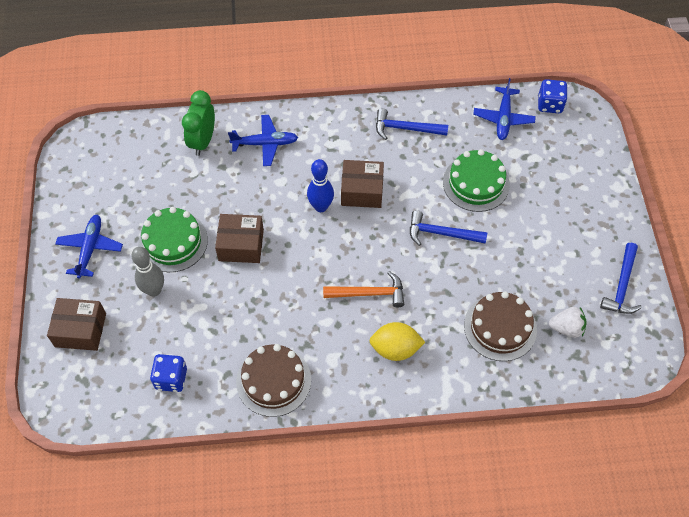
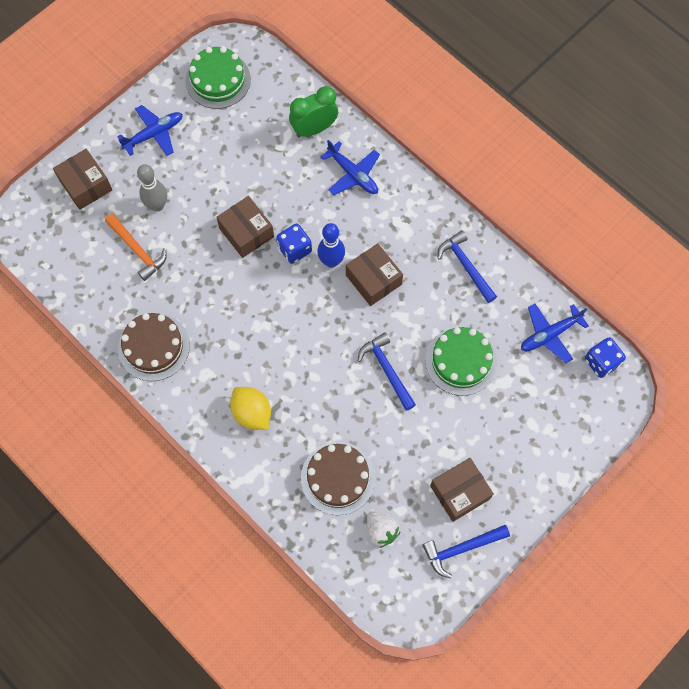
camera: 50 degrees right, 10 degrees up
(171, 379) = (98, 276): blue dice -> blue dice (294, 249)
(173, 242) = (208, 183): green cake -> green cake (218, 80)
(369, 293) = (284, 357): orange hammer -> orange hammer (137, 250)
(577, 256) = (459, 492): none -> brown box

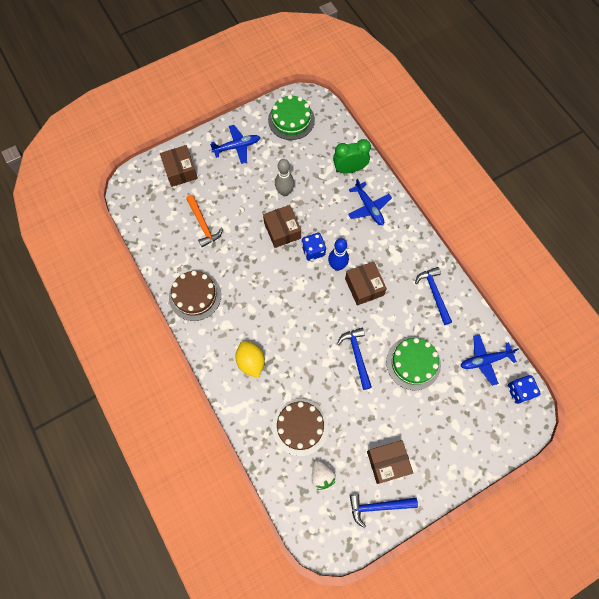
camera: 15 degrees right, 0 degrees up
(157, 205) = (225, 196): grey bowling pin -> grey bowling pin (284, 192)

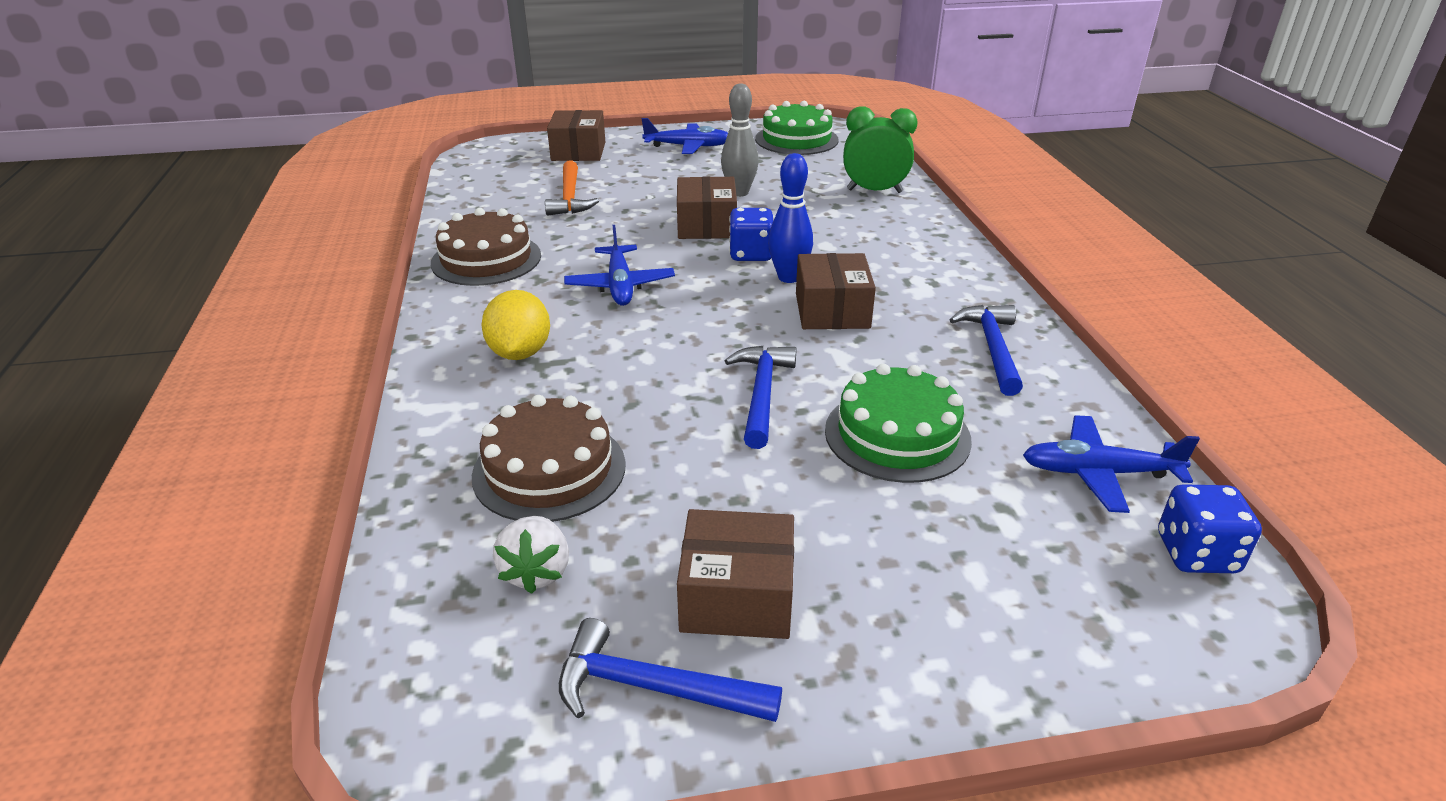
camera: 20 degrees right, 35 degrees down
(369, 207) = (891, 230): blue plane -> blue plane (620, 285)

